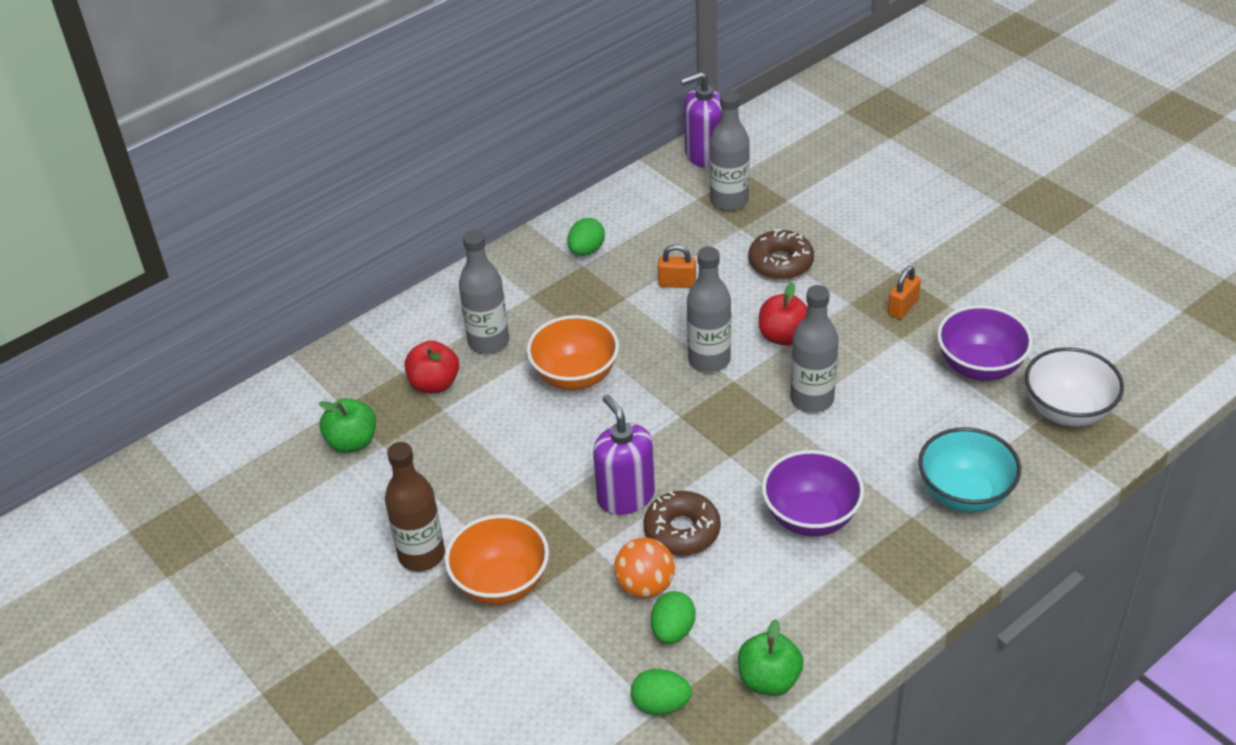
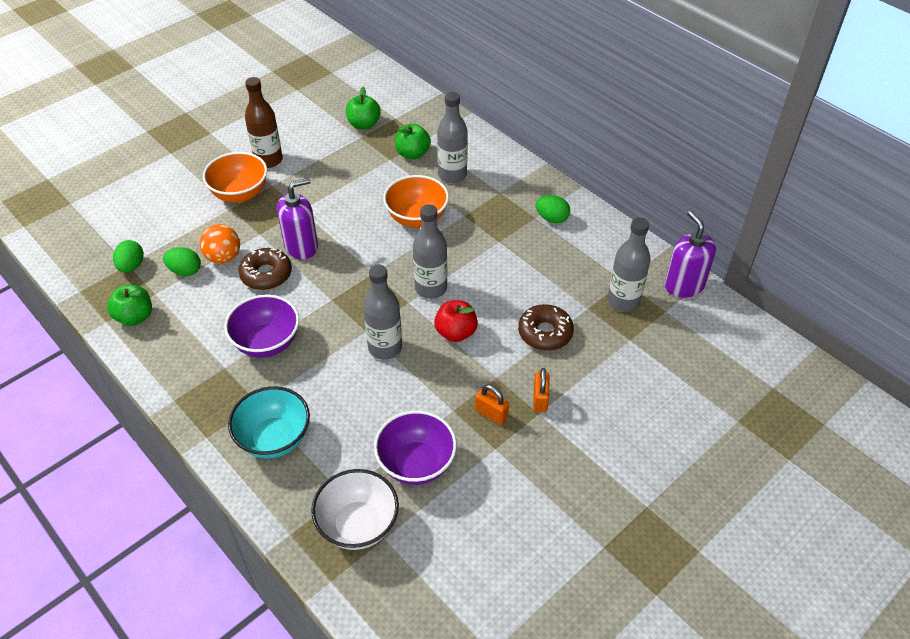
camera: 85 degrees right, 5 degrees up
(434, 384) = (412, 154): red apple -> green apple
(677, 283) = (516, 269): orange padlock -> orange padlock (540, 399)

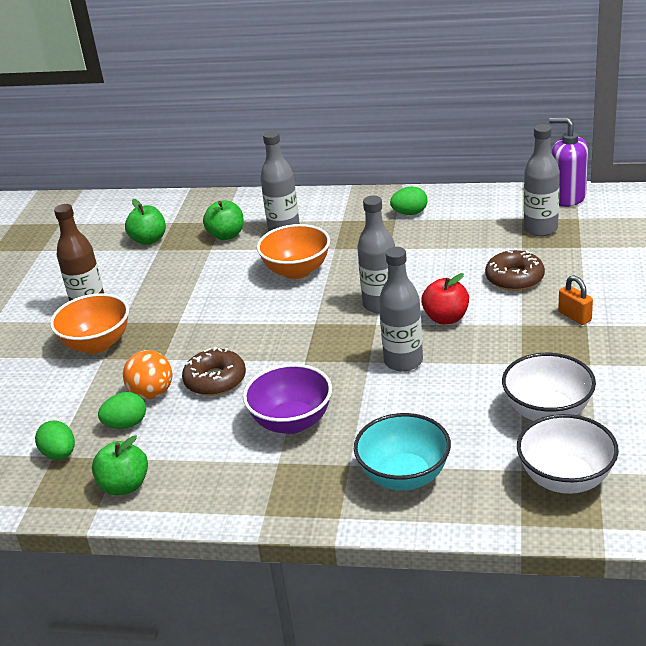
camera: 35 degrees left, 15 degrees down
(301, 246) = (219, 344): purple soap dispenser -> none
(416, 464) = (547, 412): purple bowl -> white bowl
(491, 414) = (553, 347): orange padlock -> none

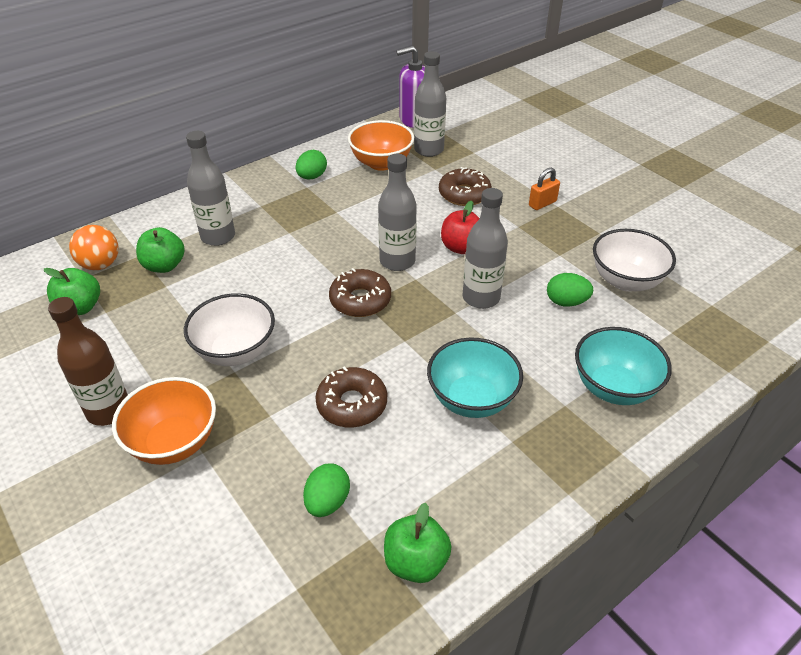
camera: 50 degrees left, 10 degrees up
(60, 454) = (302, 582): green egg -> green egg (566, 302)
(152, 393) = (309, 454): orange ball -> orange ball (100, 265)
(292, 422) = (472, 399): purple bowl -> turquoise bowl
(297, 271) = (283, 267): orange bowl -> orange bowl (381, 163)
(315, 318) = (360, 300): none -> brown donut
(565, 479) = (703, 321): white bowl -> white bowl (235, 351)
(574, 316) = (542, 203): orange padlock -> orange padlock turned 45 degrees counterclockwise

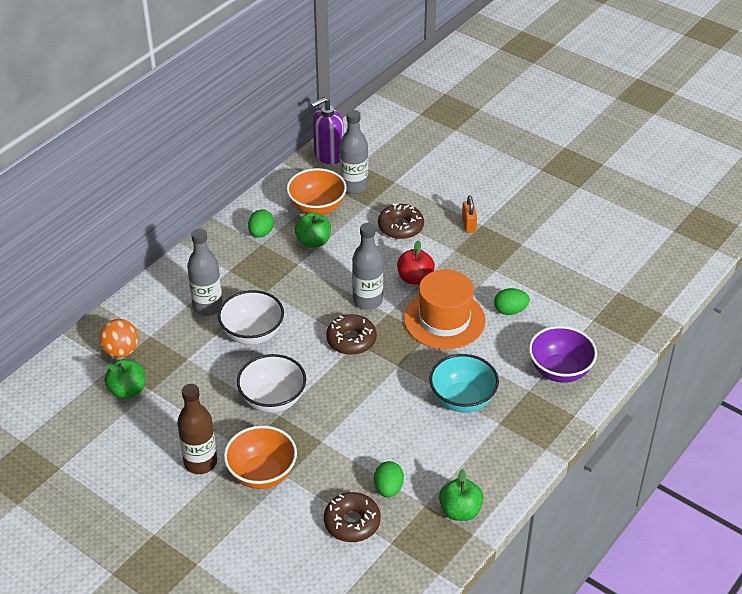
camera: 15 degrees left, 0 degrees up
(164, 266) = (176, 341): green apple -> green apple (313, 242)
(352, 404) = (378, 421): brown donut -> brown donut (352, 522)
(481, 298) = (444, 319): grey bottle -> orange hat
(542, 203) = (468, 224): orange padlock -> orange padlock turned 45 degrees counterclockwise
(614, 387) = (559, 370): turquoise bowl -> purple bowl
(626, 281) = (551, 284): white bowl -> white bowl (252, 334)

